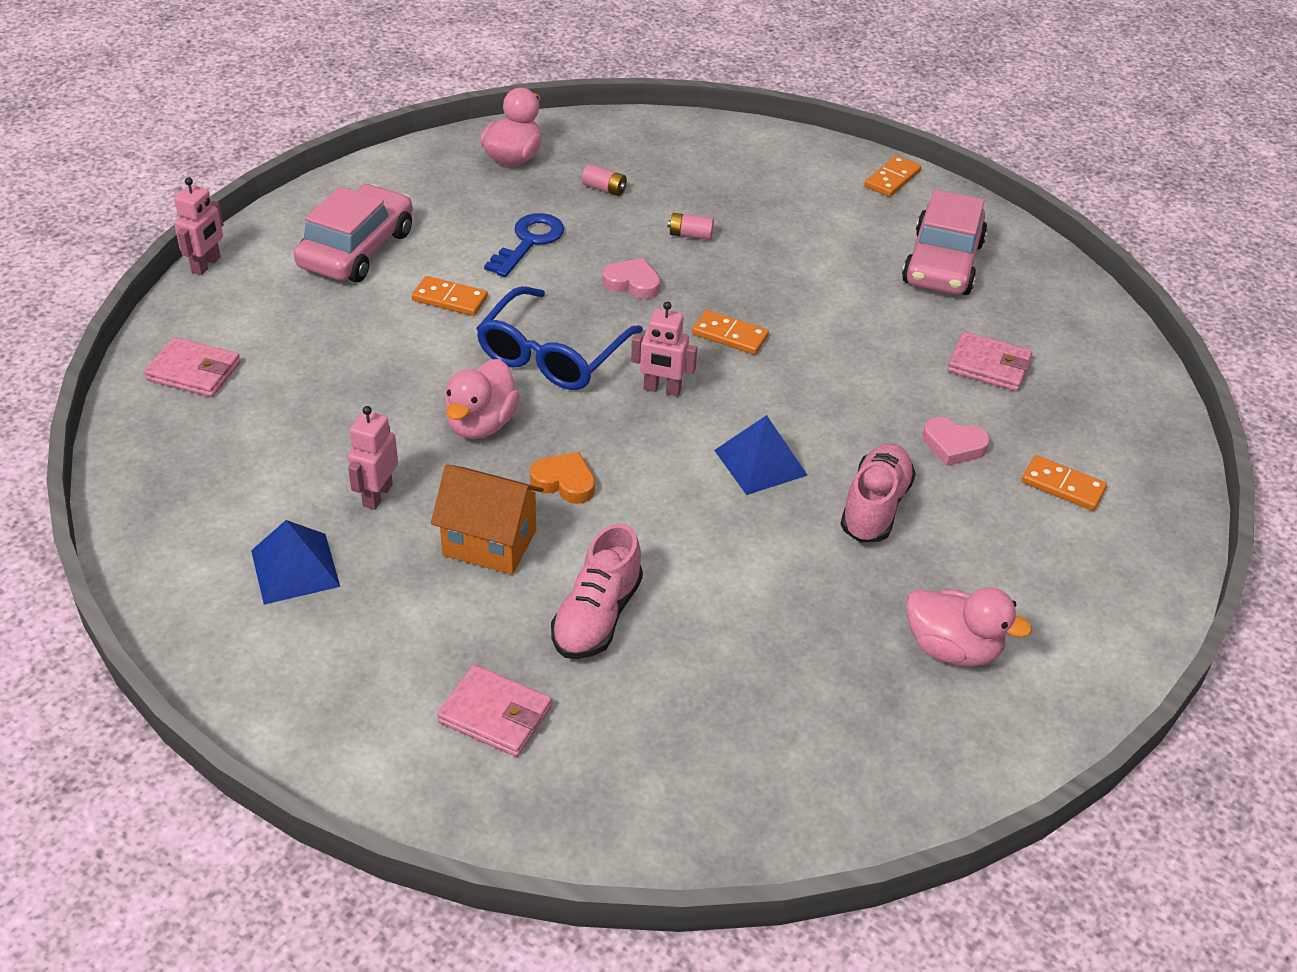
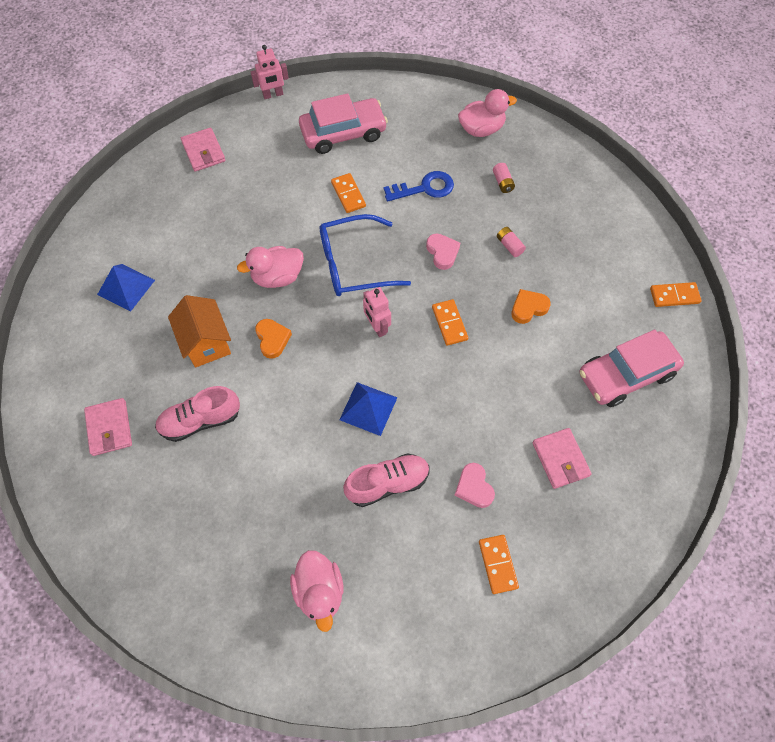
camera: 50 degrees right, 20 degrees up
(377, 495) = (195, 278): pink robot -> none
(784, 272) = (528, 308): none -> orange heart

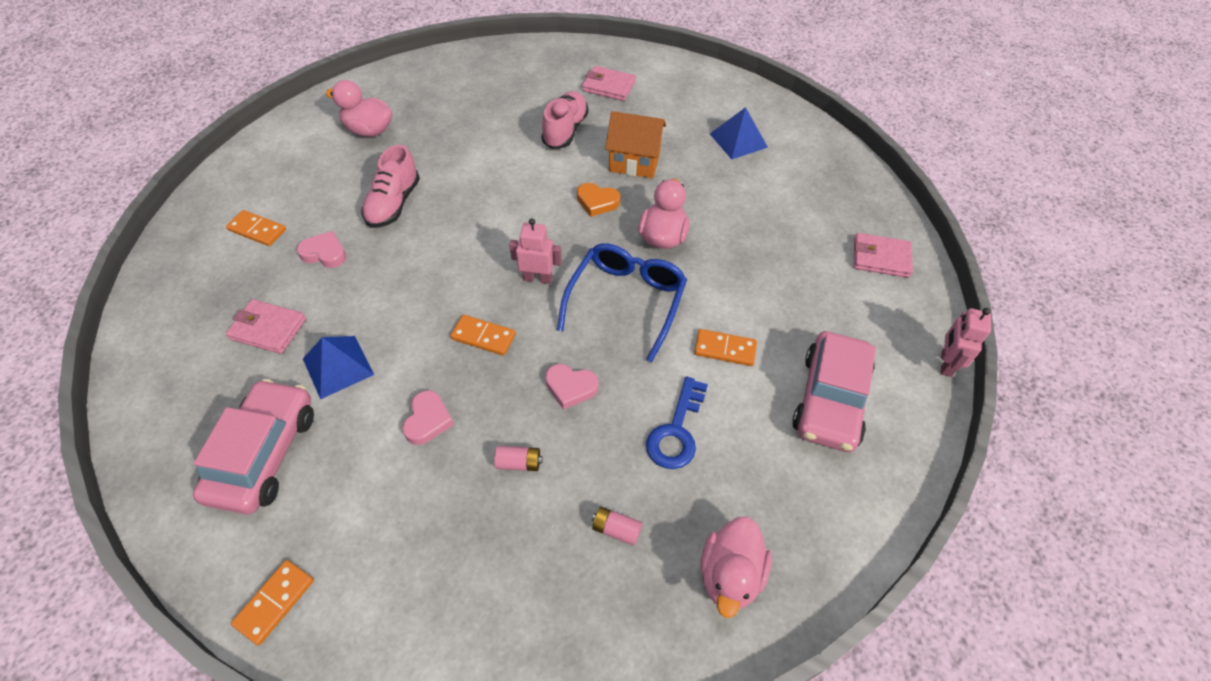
camera: 125 degrees right, 10 degrees down
(368, 408) = (467, 227): blue pyramid -> blue pyramid (338, 366)
(528, 308) = (428, 420): orange heart -> pink heart

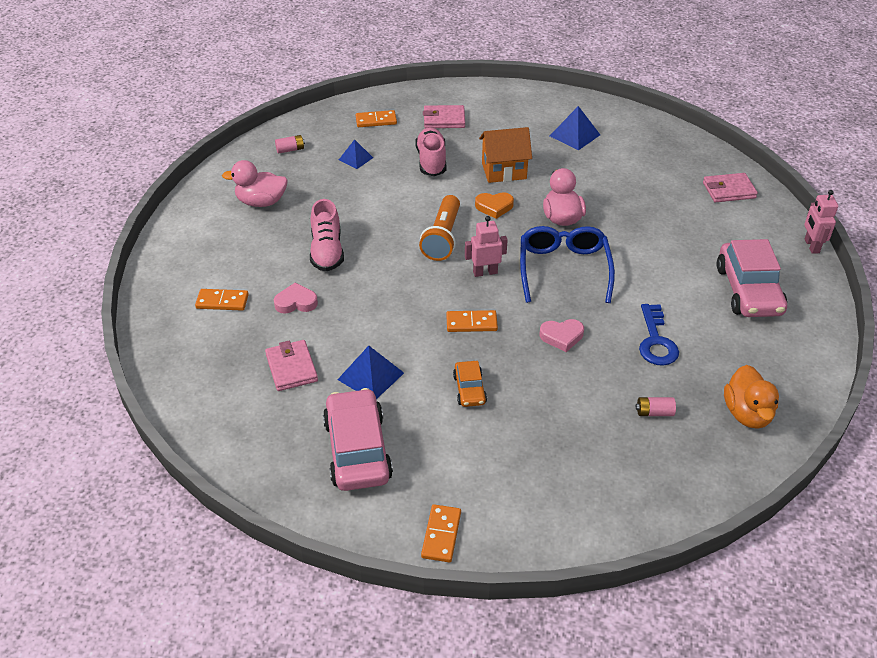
camera: 20 degrees left, 10 degrees down
(268, 329) = (291, 368): pink wallet -> pink wallet turned 75 degrees clockwise
(428, 420) = (469, 389): pink heart -> orange car
(491, 107) = (355, 158): none -> blue pyramid
(519, 223) = (442, 238): none -> orange flashlight
(519, 463) = (557, 395): pink battery -> pink battery (290, 150)
(725, 349) = (656, 280): orange domino -> orange domino (376, 120)
(730, 575) = (747, 413): pink duck -> orange duck

